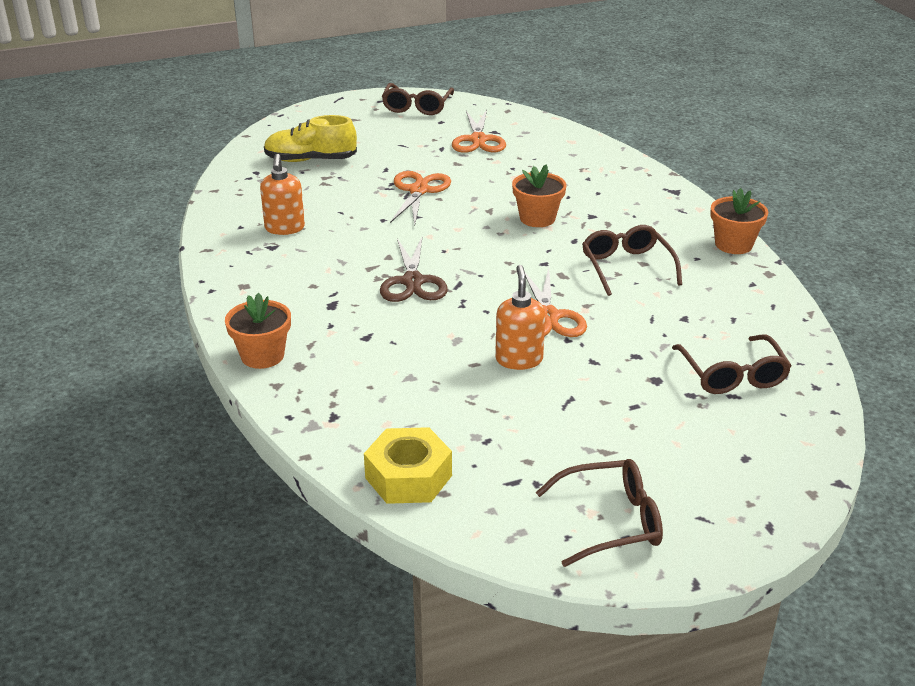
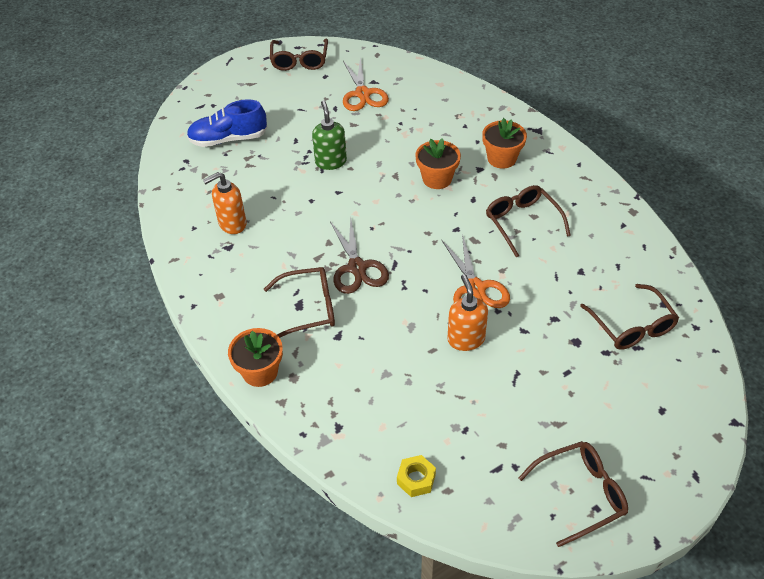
camera: 10 degrees left, 15 degrees up
(284, 228) = (232, 224): orange soap dispenser -> orange soap dispenser turned 75 degrees clockwise
(310, 160) = (228, 139): yellow shoe -> blue shoe
(342, 309) = (309, 308): none -> brown glasses
(408, 476) = (416, 479): yellow nut -> yellow nut, size x0.59
(418, 191) = (330, 162): orange scissors -> green soap dispenser
(733, 244) = (598, 184): orange flower pot -> orange flower pot (501, 158)

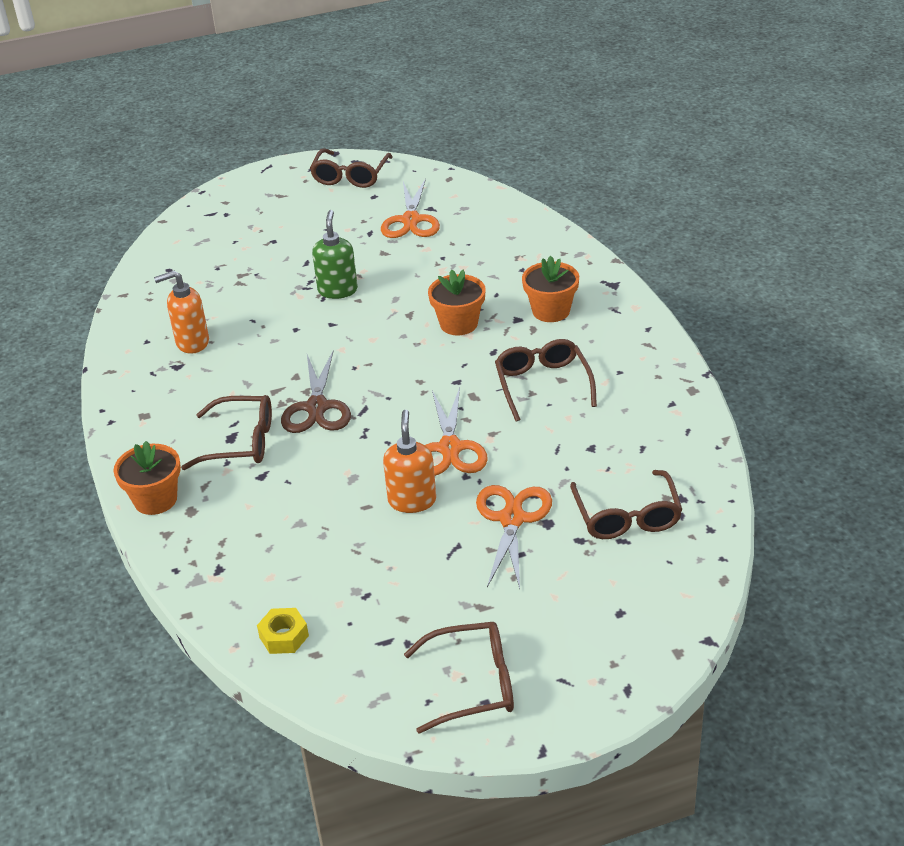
camera: 15 degrees right, 10 degrees down
(228, 139) = (227, 252): blue shoe -> none
(548, 343) = (512, 519): none -> orange scissors

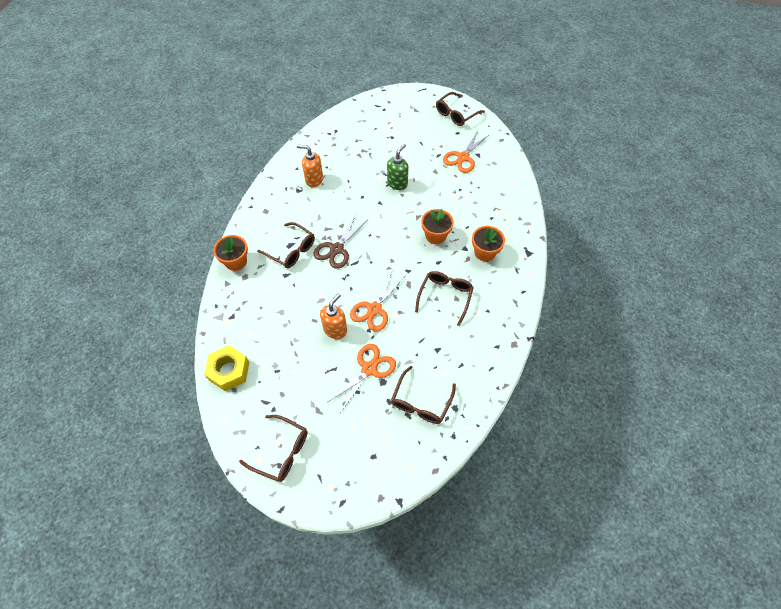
camera: 30 degrees right, 20 degrees up
(284, 636) = (229, 371): yellow nut -> yellow nut, size x1.71

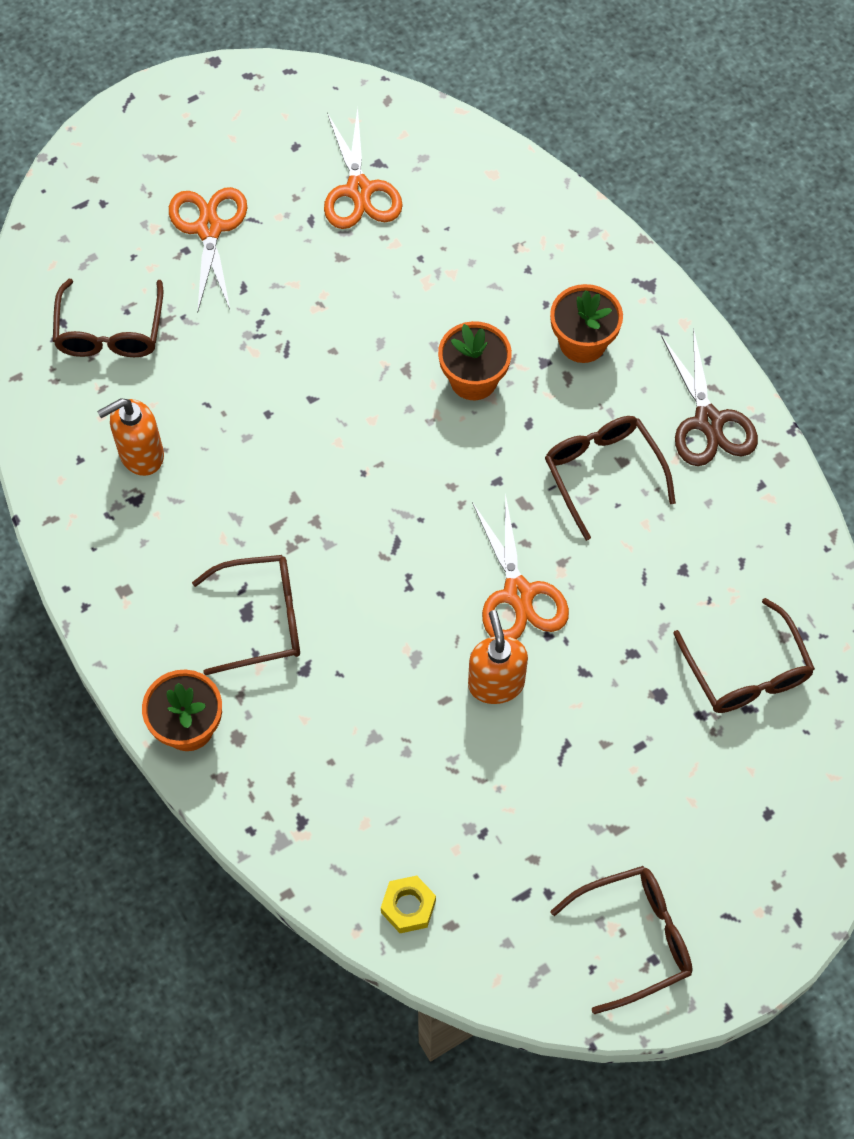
camera: 45 degrees left, 5 degrees up
(229, 371) = (408, 907): yellow nut -> yellow nut, size x0.59
(337, 249) = (338, 548): brown scissors -> brown scissors (708, 421)
(369, 369) = (618, 695): orange scissors -> orange scissors (209, 229)
(397, 183) = (301, 336): green soap dispenser -> none
(456, 114) = (251, 108): brown glasses -> brown glasses (110, 332)

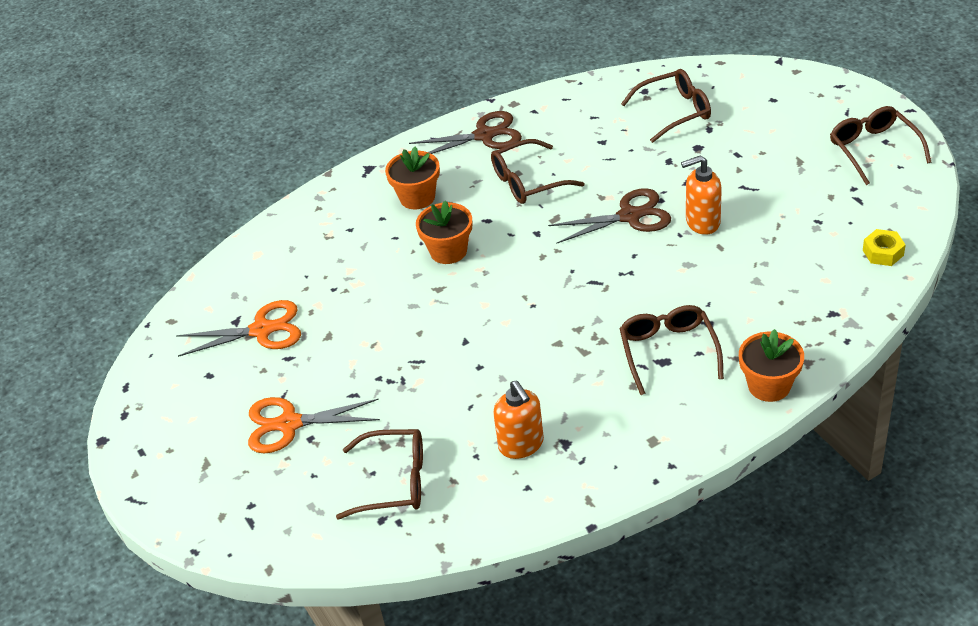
camera: 85 degrees left, 20 degrees down
(518, 594) = (629, 216): orange scissors -> brown scissors

